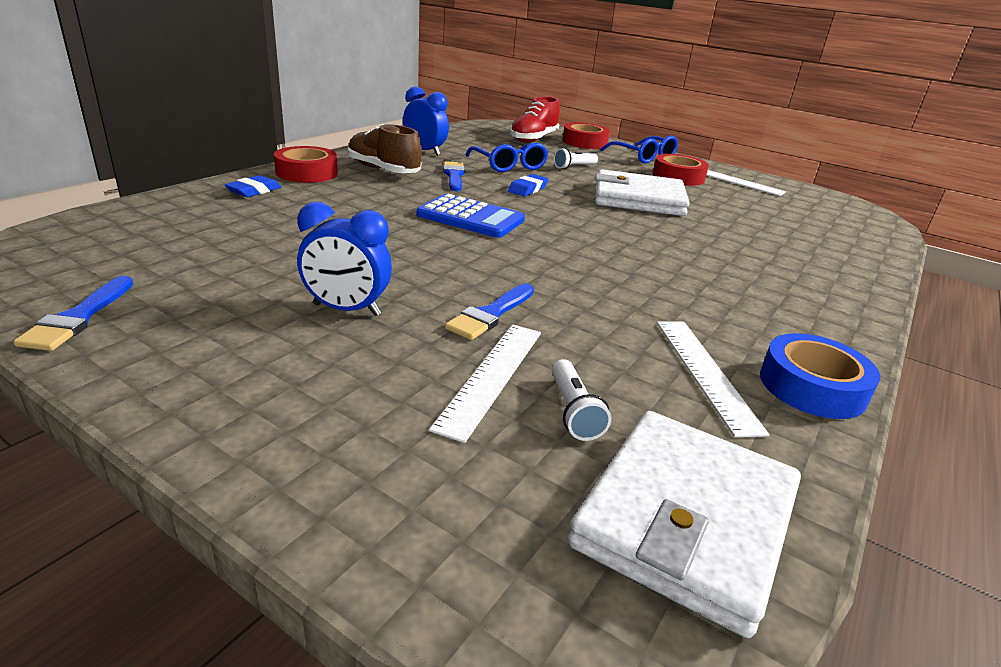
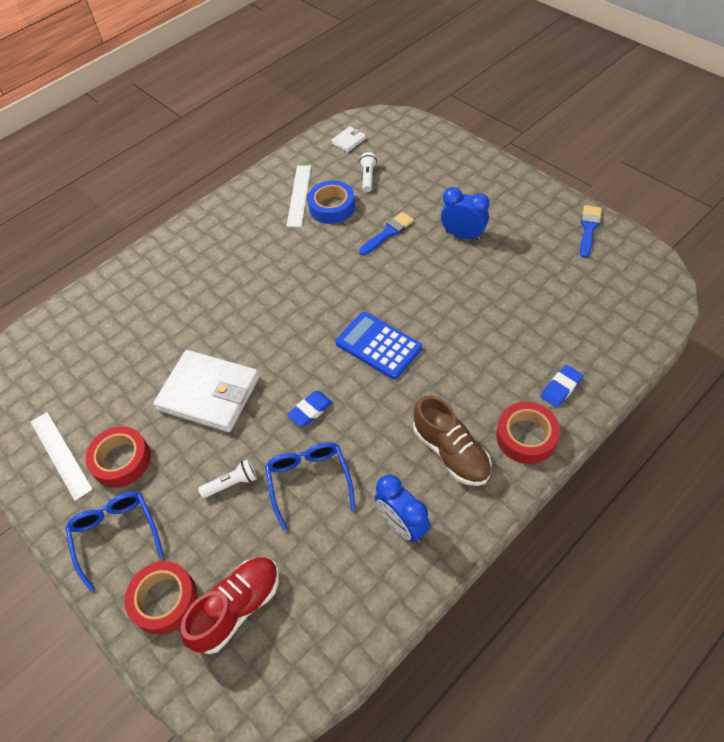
camera: 160 degrees left, 25 degrees up
(454, 176) = (378, 442): blue brush -> none
(492, 376) = (396, 194): white ruler -> none
(685, 519) = (348, 141): white wallet -> white wallet, size x0.43
(812, 386) = (256, 188): blue tape -> blue tape (332, 207)

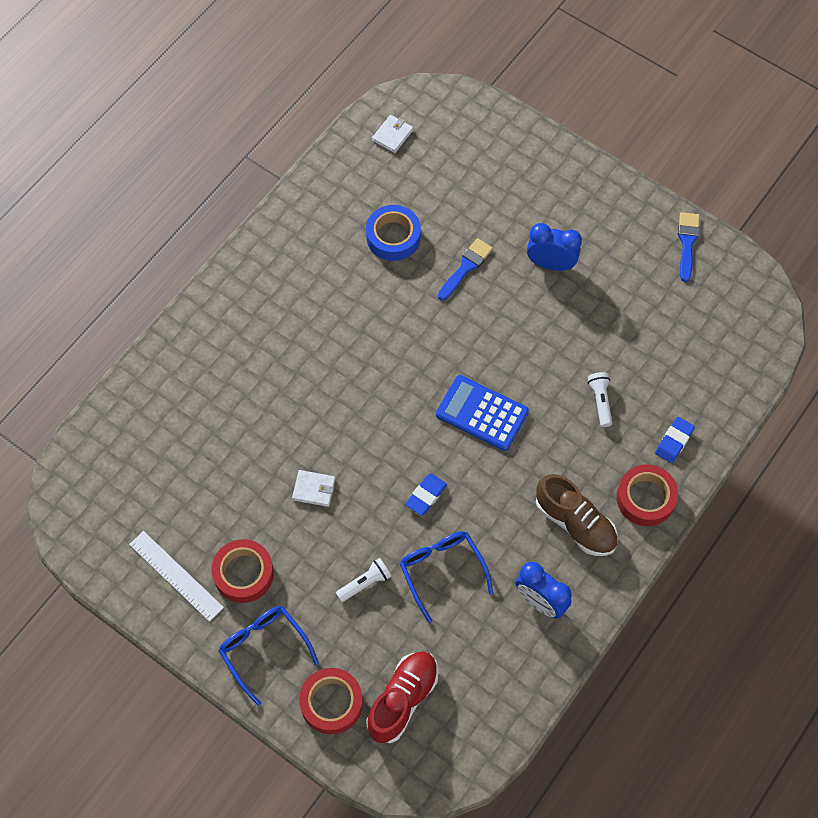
camera: 15 degrees left, 10 degrees up
(209, 393) = (314, 489): white wallet -> white wallet, size x0.43
(299, 195) = (350, 223): white ruler -> none
(368, 177) = (427, 189): white flashlight -> white flashlight (600, 401)

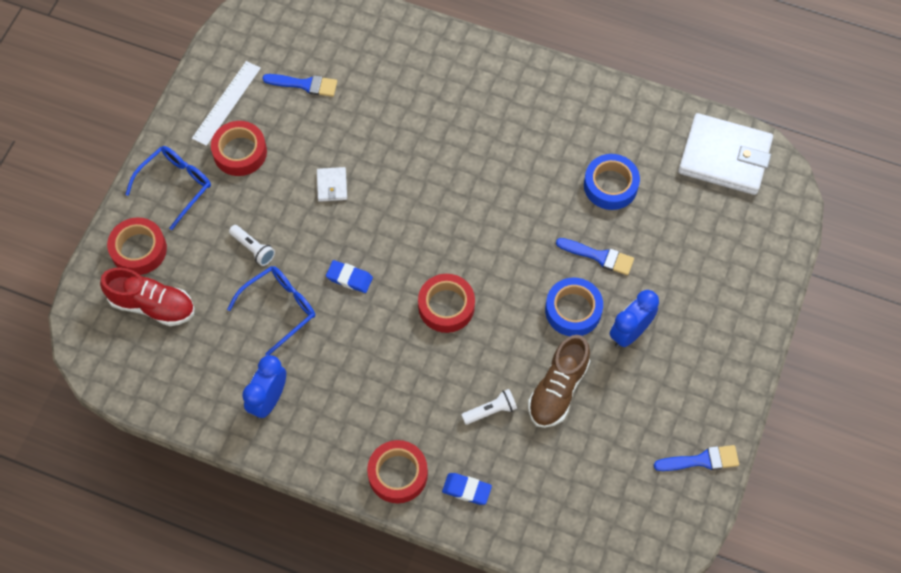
camera: 75 degrees right, 0 degrees up
(181, 490) = (305, 85): none -> blue brush
(392, 135) = (724, 157): white wallet -> white wallet, size x2.33
(482, 413) = (446, 306): blue calculator -> red tape
(515, 304) = (573, 310): none -> blue tape
(551, 264) = (629, 332): blue clock -> blue clock turned 135 degrees counterclockwise
(575, 523) = (355, 414): brown shoe -> brown shoe (558, 389)

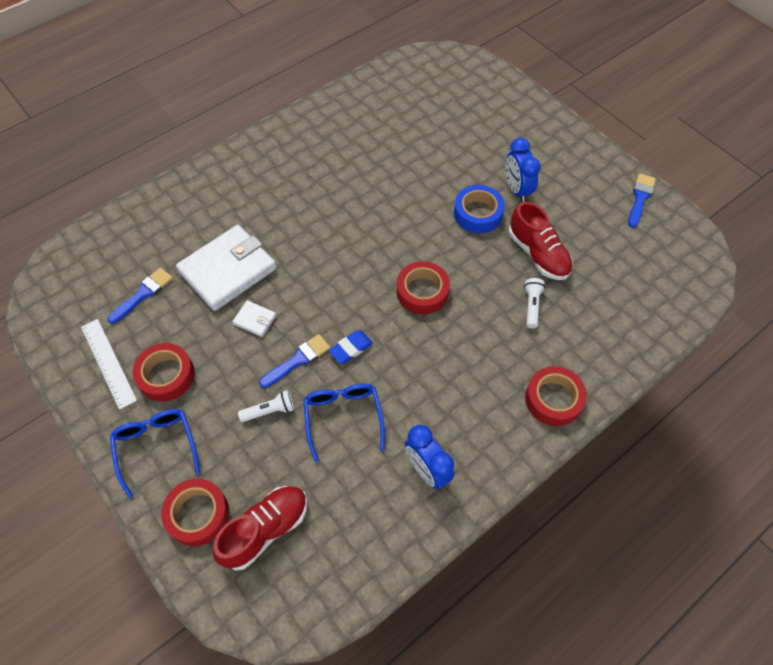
camera: 60 degrees left, 5 degrees down
(466, 490) = (592, 355): blue eraser -> none
(558, 389) = (538, 254): brown shoe -> red shoe
(599, 256) = (444, 177): blue brush -> blue brush (298, 360)
(610, 185) = (391, 144): blue tape -> none
(724, 157) = (414, 76): white wallet -> white wallet (228, 270)

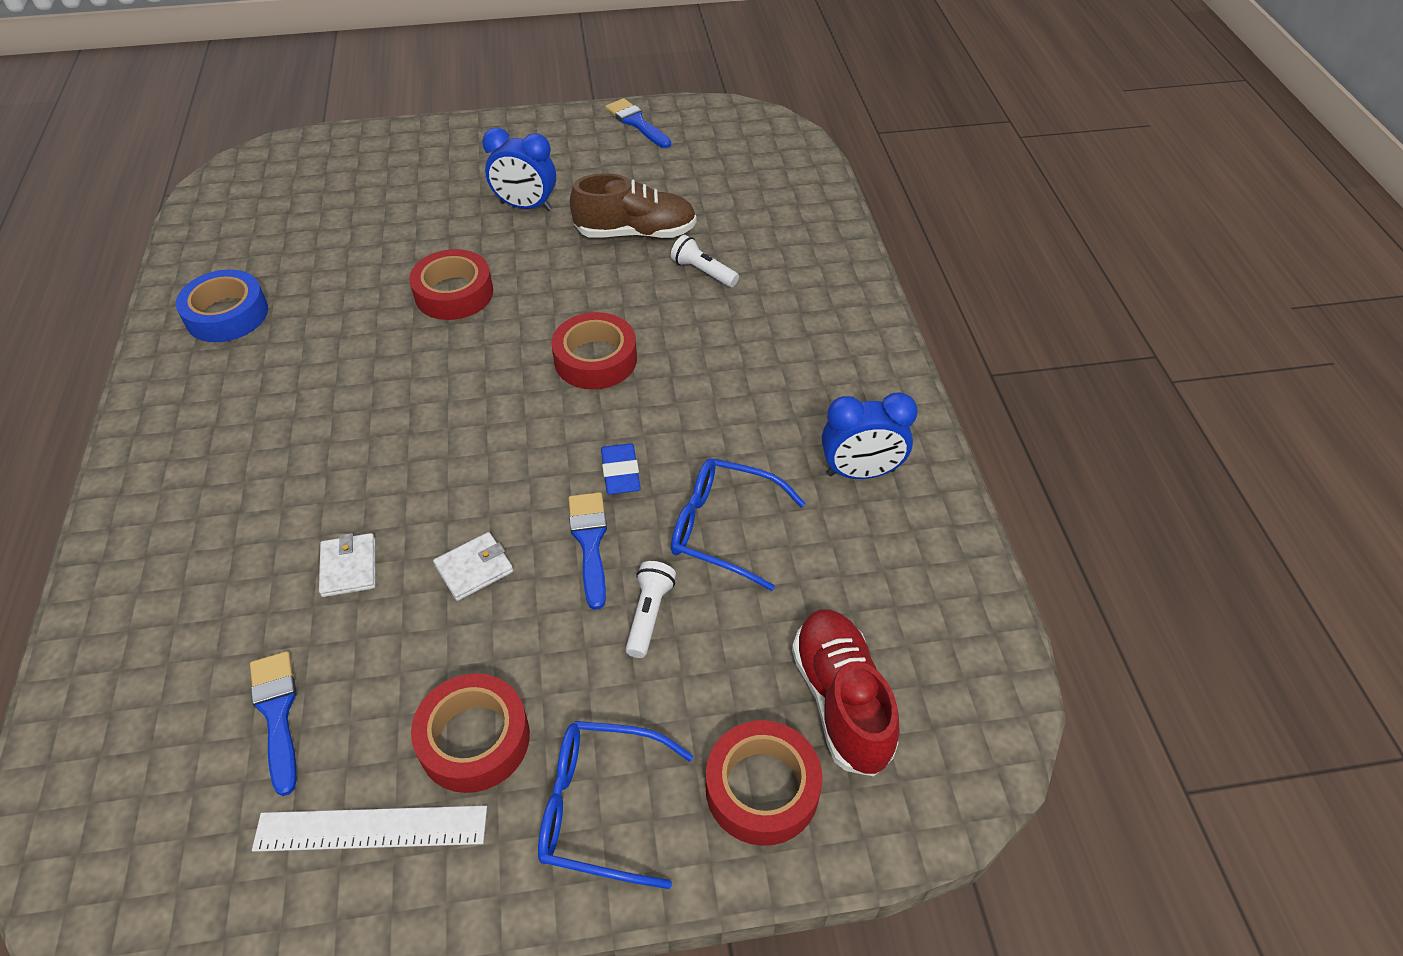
camera: 60 degrees left, 10 degrees down
(228, 270) = (349, 567): white wallet -> white wallet, size x0.43
(477, 213) = (526, 255): blue tape -> blue tape (227, 314)
(538, 254) = (635, 233): red shoe -> brown shoe
(553, 399) = (842, 313): red tape -> red tape (454, 293)

